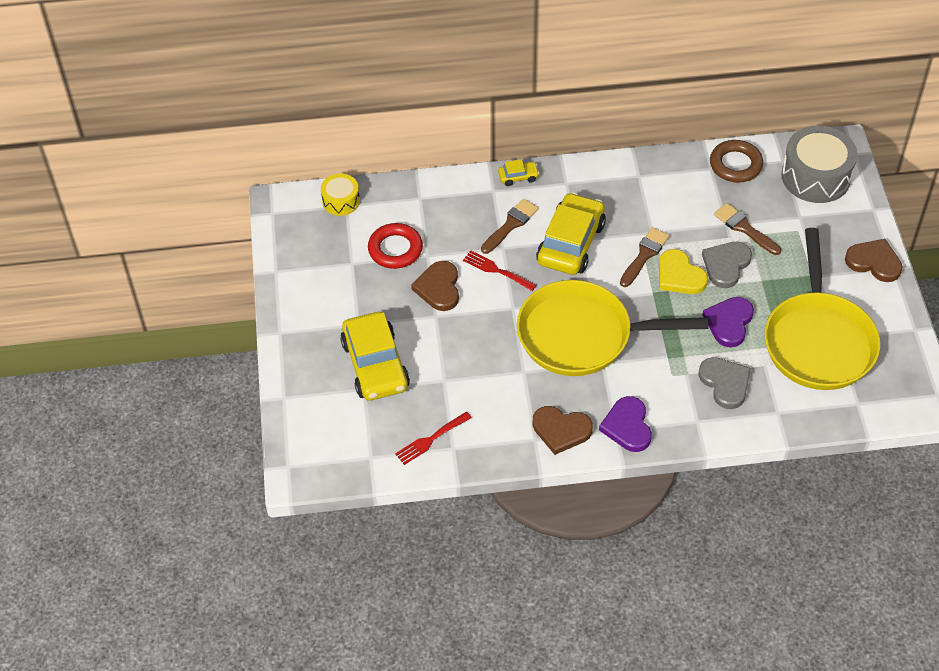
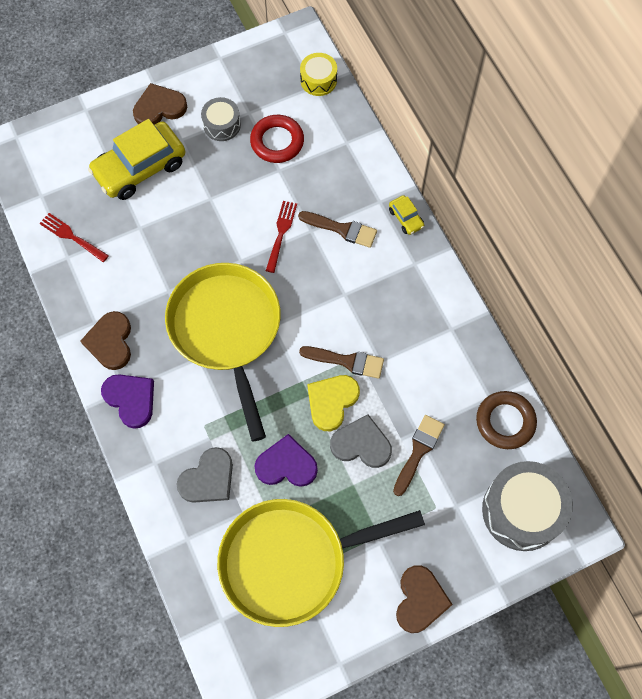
camera: 70 degrees right, 15 degrees up
(356, 287) = (222, 125): none -> grey drum
(439, 288) = (243, 191): brown heart -> brown heart (159, 108)
(571, 243) = (338, 289): yellow car -> none
(627, 426) = (131, 399): purple heart -> purple heart turned 75 degrees clockwise

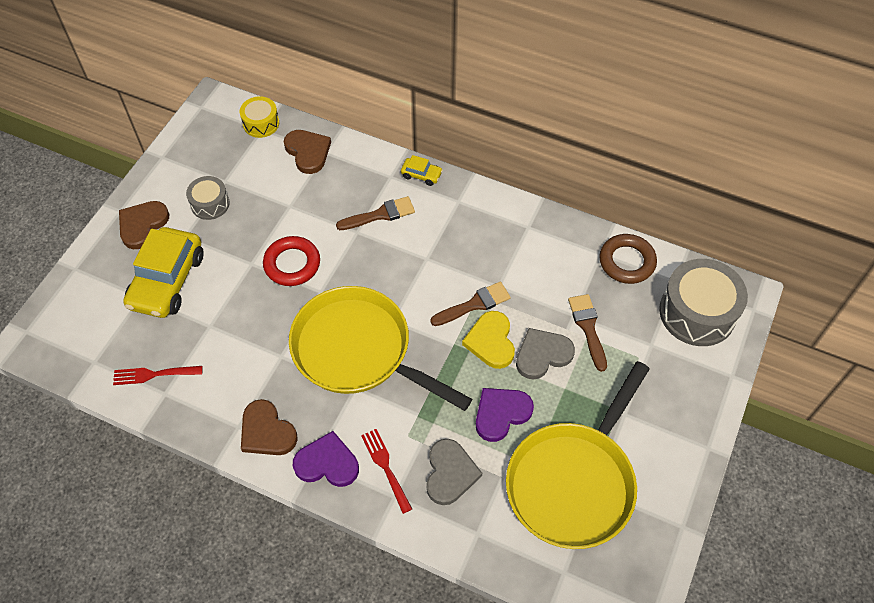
camera: 40 degrees left, 10 degrees down
(277, 142) = (268, 187): red ring -> red ring (292, 264)
(281, 233) = (334, 249): red fork -> red fork (385, 467)
(420, 600) = (692, 431): brown heart -> brown heart (308, 152)

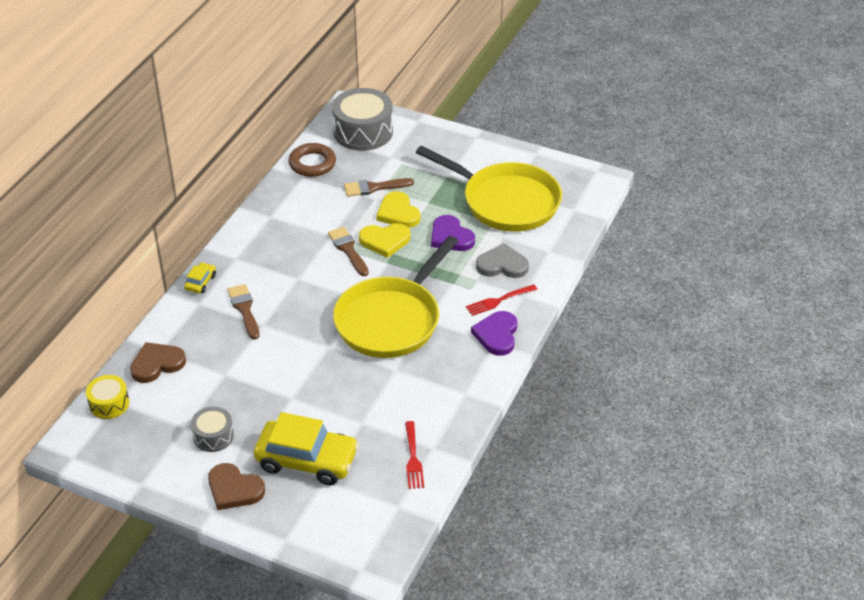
camera: 90 degrees left, 15 degrees down
(267, 431) = (469, 374): brown heart -> none
(292, 264) = (295, 368): red ring -> none
(542, 355) = (398, 213): grey heart -> yellow heart

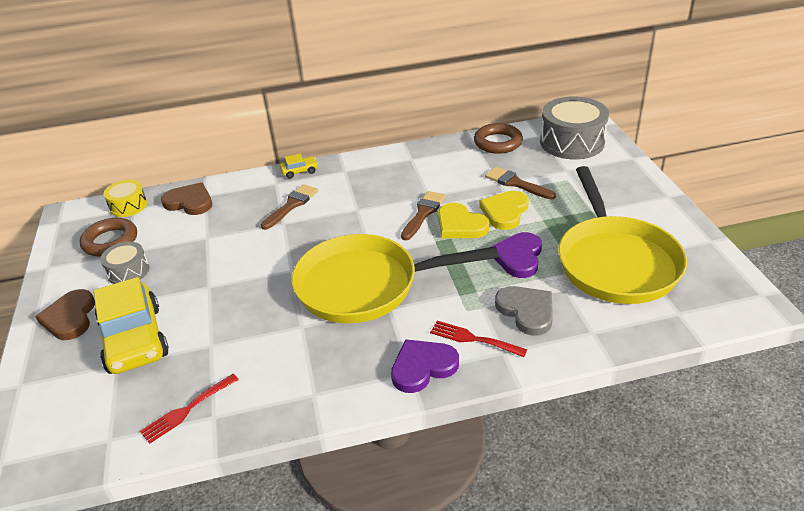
camera: 55 degrees right, 5 degrees down
(153, 433) = (110, 241): none -> brown ring

